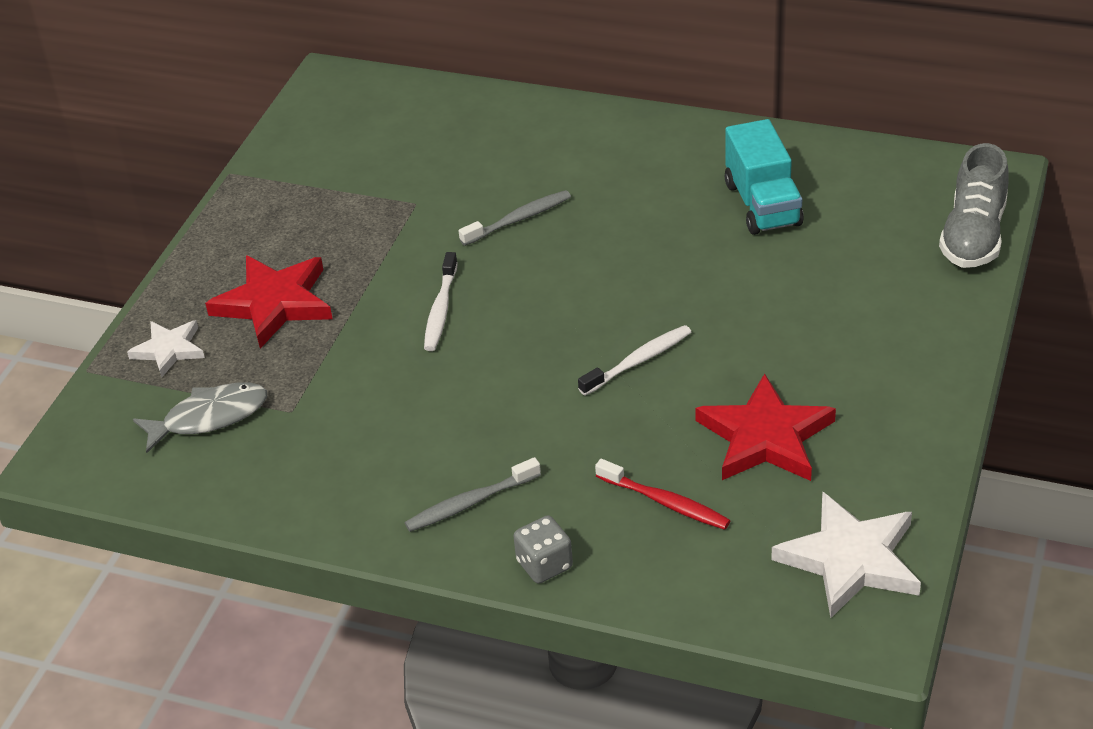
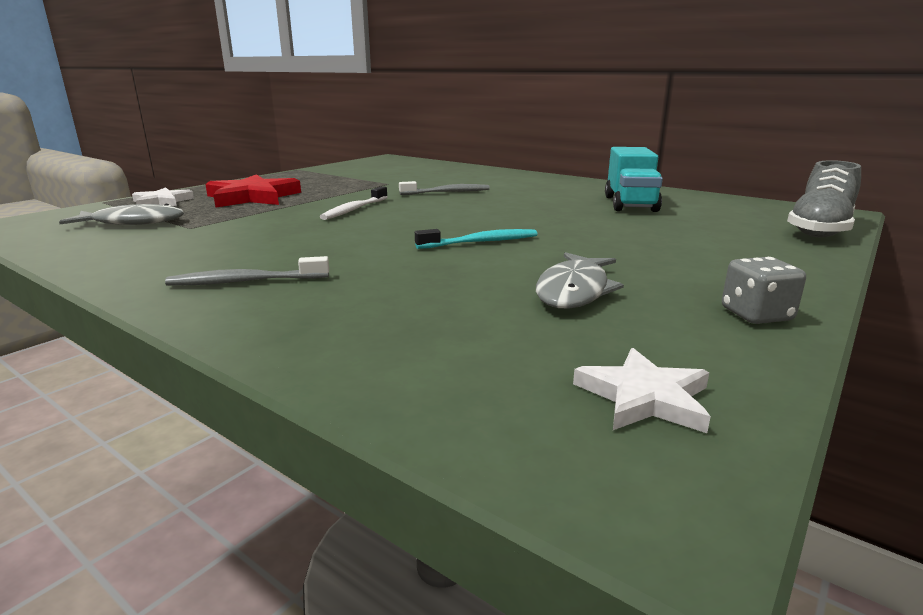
camera: 15 degrees right, 20 degrees down
(544, 564) = (255, 328): grey dice -> grey dice (756, 315)
(637, 361) = (480, 242): white toothbrush -> turquoise toothbrush
(664, 502) = (432, 311): red toothbrush -> none
(765, 437) = (574, 291): red star -> grey fish
(850, 560) = (644, 397): white star -> white star, size x0.59

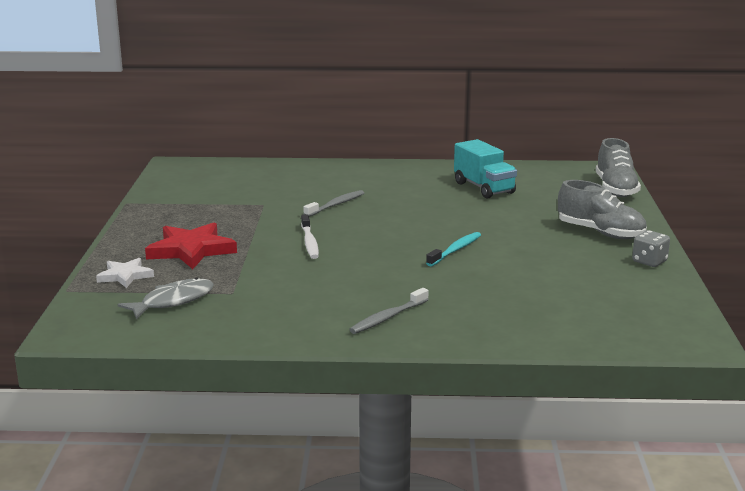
camera: 35 degrees left, 0 degrees up
(574, 291) = (560, 271): grey fish -> none
(644, 397) = (655, 313): white star -> none
(720, 265) = (600, 233): none -> grey shoe

